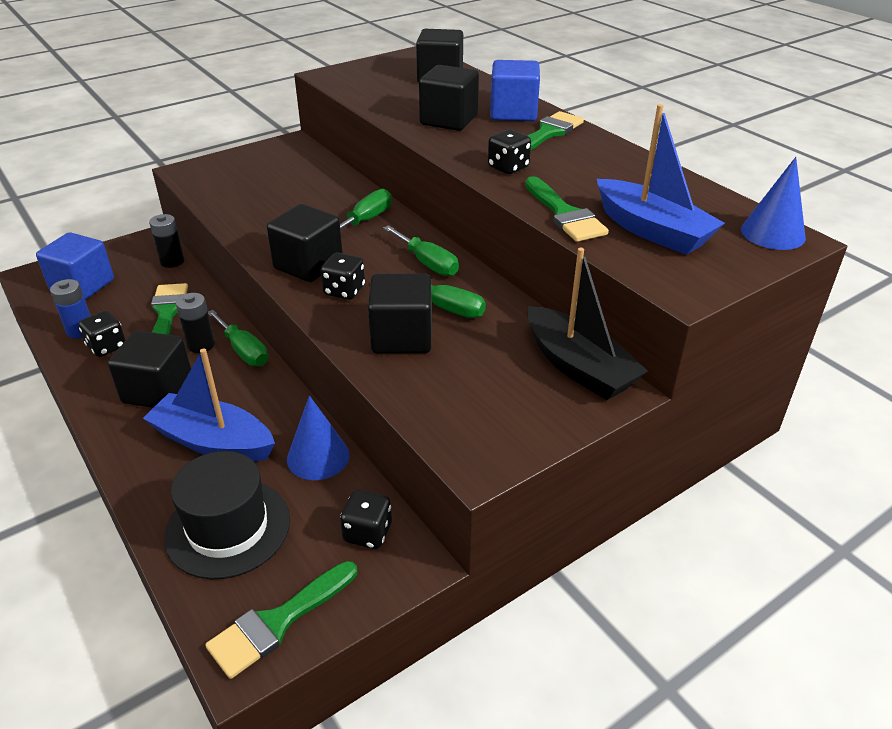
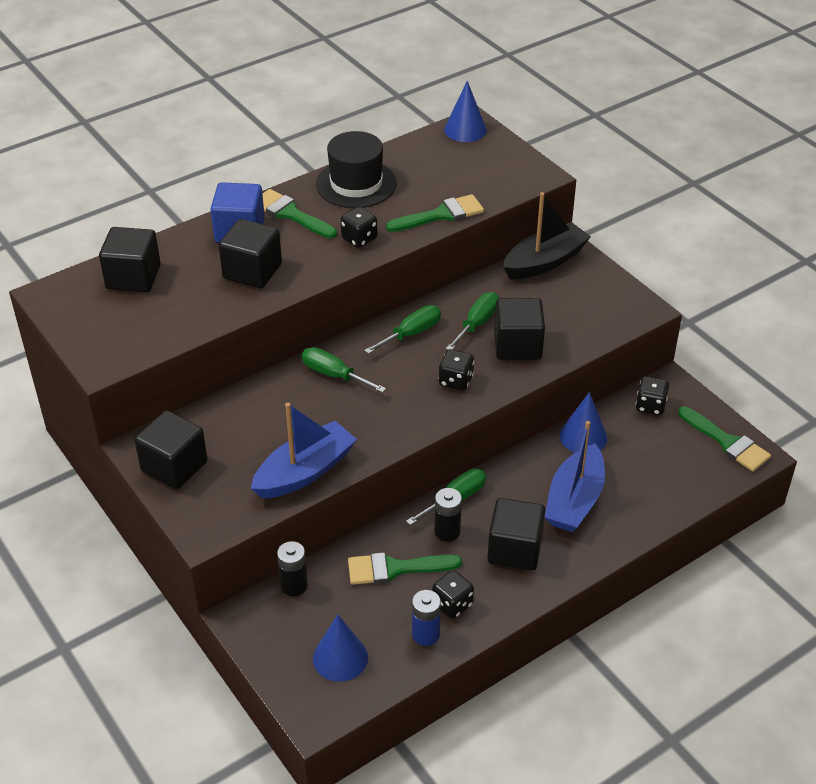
camera: 90 degrees left, 5 degrees up
(82, 285) = (340, 657): blue cube -> blue cone
(228, 528) = (659, 477): black hat -> black hat (356, 184)
(308, 265) = (415, 407): black cube -> black cube (174, 466)
(652, 230) = (464, 178): blue boat -> blue boat (305, 472)

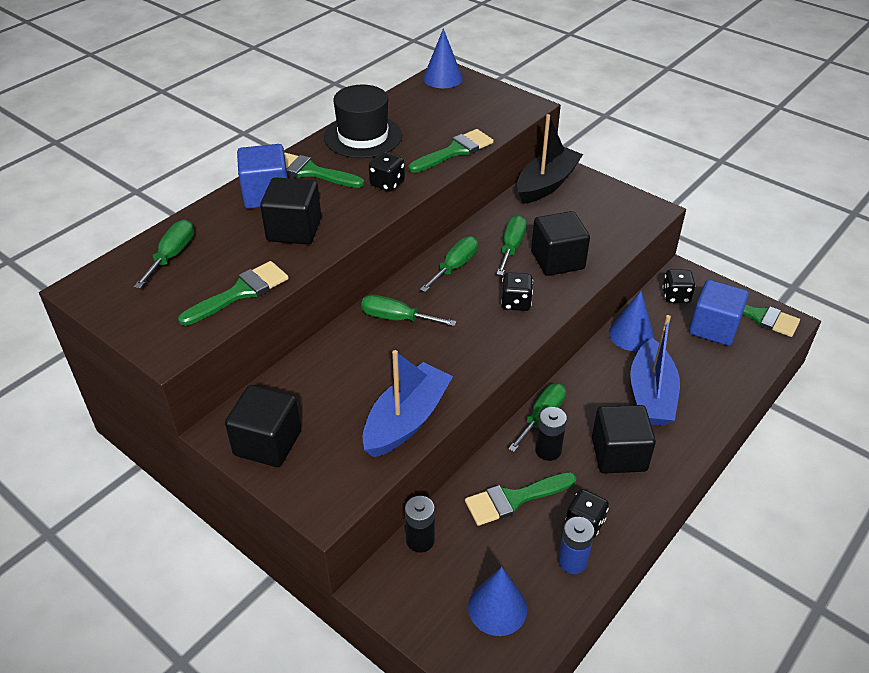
camera: 15 degrees left, 0 degrees up
(133, 277) = (172, 256): black cube -> green screwdriver
(182, 324) = (240, 292): none -> green brush
(674, 446) = (713, 328): none -> blue cube

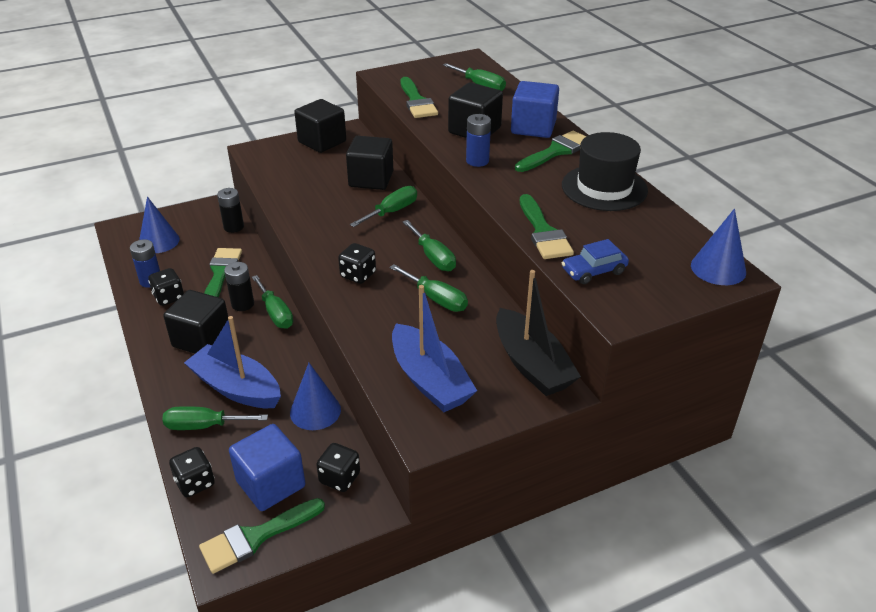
camera: 115 degrees right, 5 degrees down
(359, 211) = (477, 161): none -> blue battery
(387, 183) = (510, 182): black dice -> black dice (195, 483)
(406, 420) = (288, 191): blue boat -> blue boat (429, 380)
(488, 121) = (593, 271): none -> blue car
(557, 260) = (394, 321): black cube -> black cube (371, 179)
(704, 393) = (204, 426): none -> green screwdriver

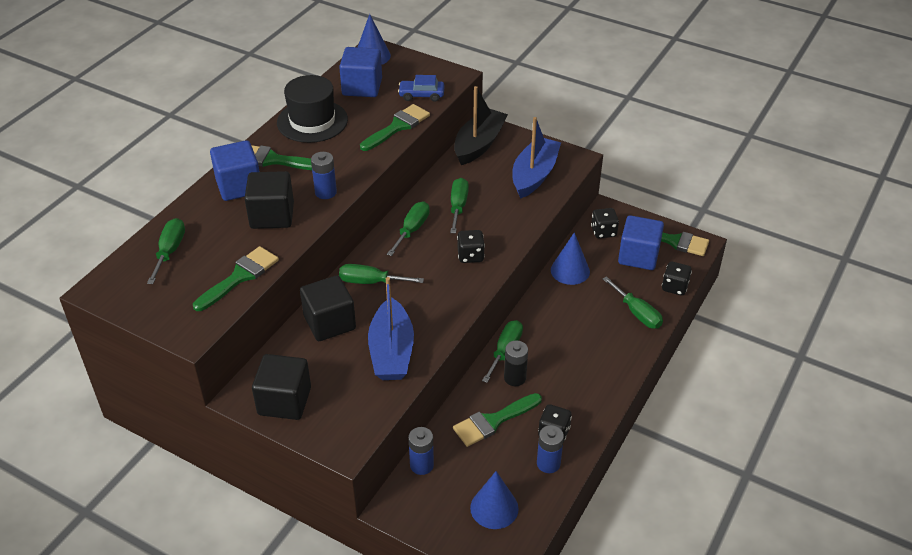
camera: 125 degrees left, 5 degrees up
(202, 339) = (573, 373): black cube -> none
(234, 227) = (421, 465): black battery -> blue battery
(236, 388) = (593, 320): blue boat -> blue boat (391, 351)
(593, 271) = (421, 95): blue car -> blue car turned 150 degrees clockwise
(647, 237) = (362, 87): none -> blue cube

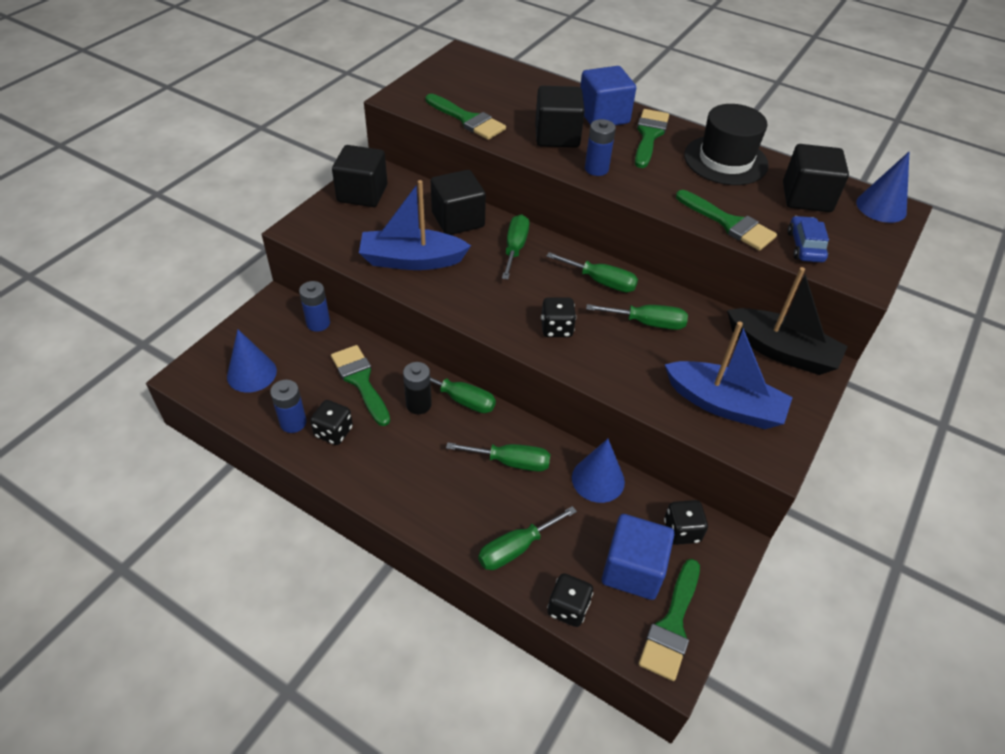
camera: 90 degrees right, 5 degrees up
(170, 251) = (506, 83): green screwdriver -> green screwdriver (511, 462)
(362, 87) = (806, 197): blue cube -> black cube

